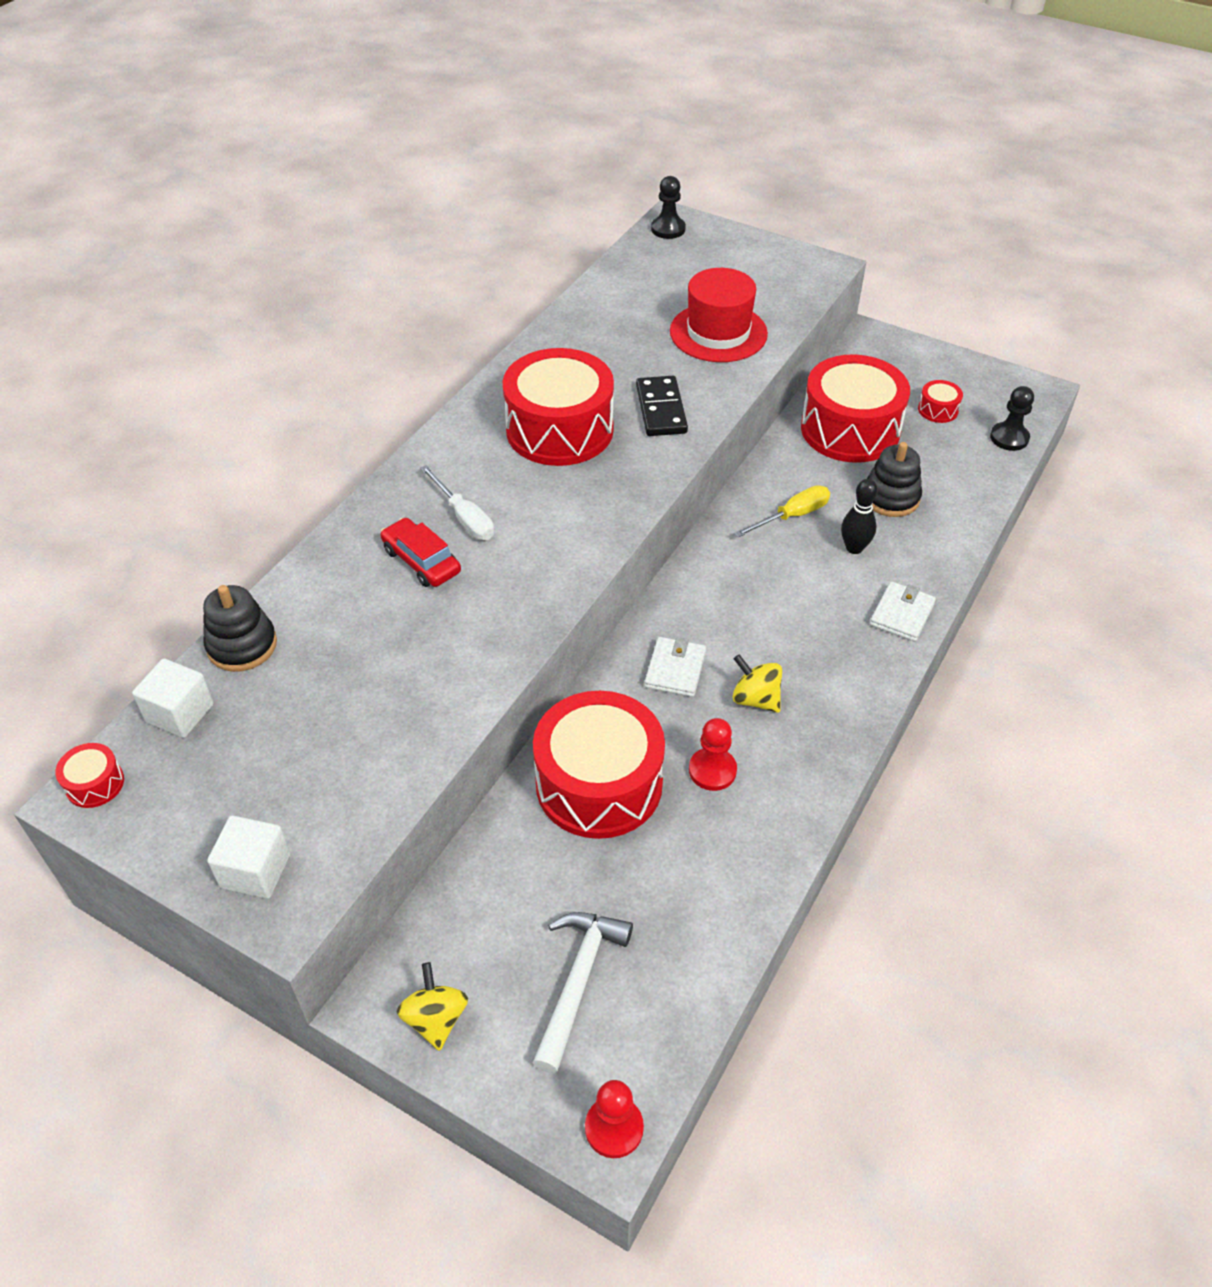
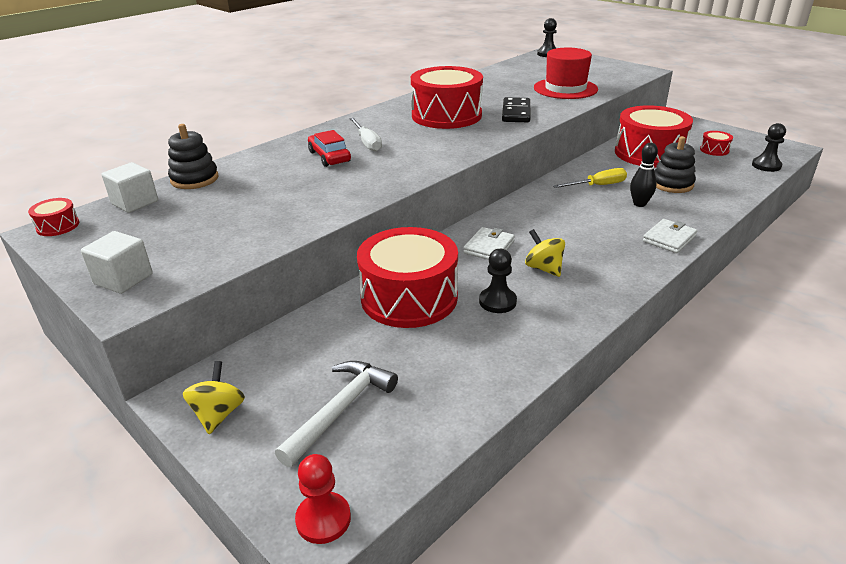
camera: 15 degrees right, 15 degrees down
(712, 770) = (497, 301): red pawn -> black pawn

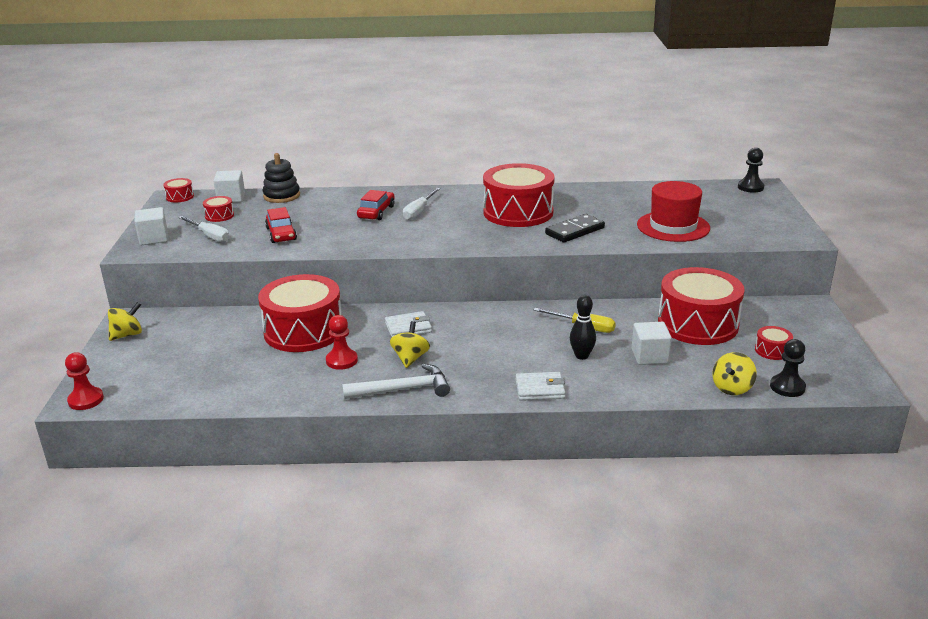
camera: 45 degrees right, 5 degrees down
(161, 223) = (219, 216): none -> red drum
(196, 245) = (209, 236): none -> white screwdriver
(278, 209) = (281, 234): none -> red car
(340, 410) = (169, 364): white hammer -> white hammer (402, 390)
(497, 301) = (342, 360): black pawn -> red pawn
(672, 184) = (649, 356): black stacking toy -> white cube
(748, 180) = (732, 388): none -> yellow spinning top

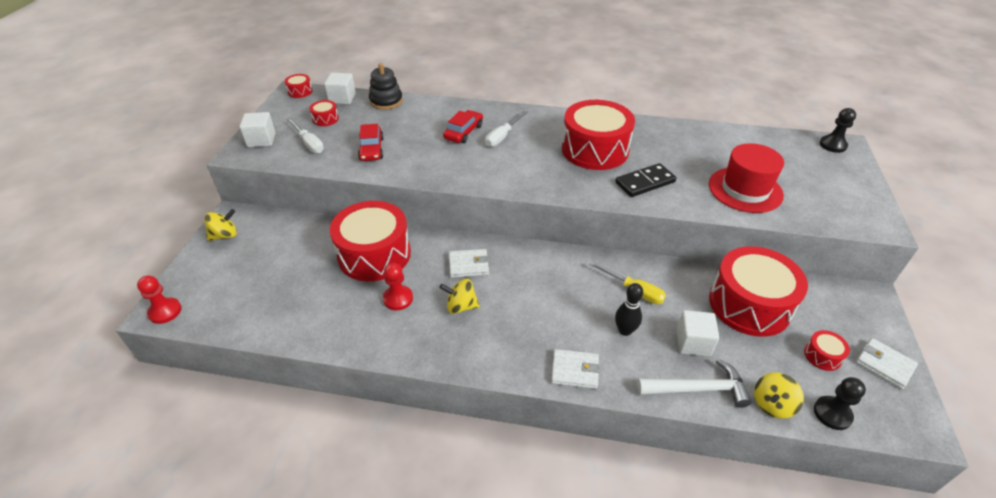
camera: 10 degrees right, 15 degrees up
(402, 390) = (443, 348): white hammer -> white hammer (697, 389)
(410, 358) = (461, 306): yellow spinning top -> yellow spinning top turned 105 degrees counterclockwise
(828, 350) = (884, 365): none -> white wallet

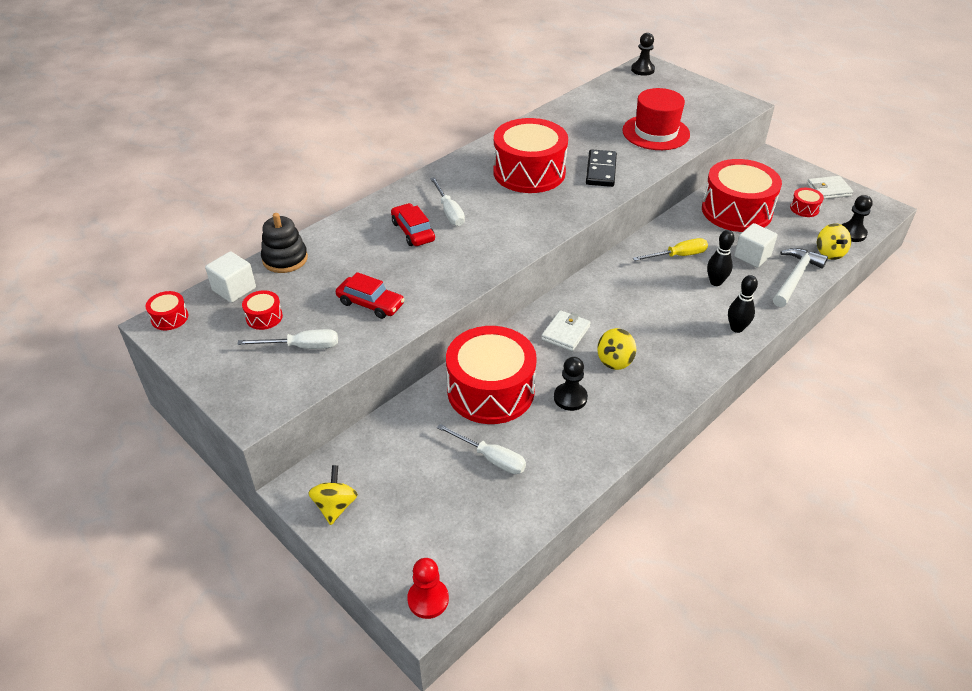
camera: 55 degrees left, 0 degrees up
(261, 140) = (245, 384): white cube -> none
(307, 284) = (491, 458): none -> white screwdriver
(398, 299) = (570, 398): red pawn -> black pawn
(575, 371) = (736, 328): white wallet -> black bowling pin

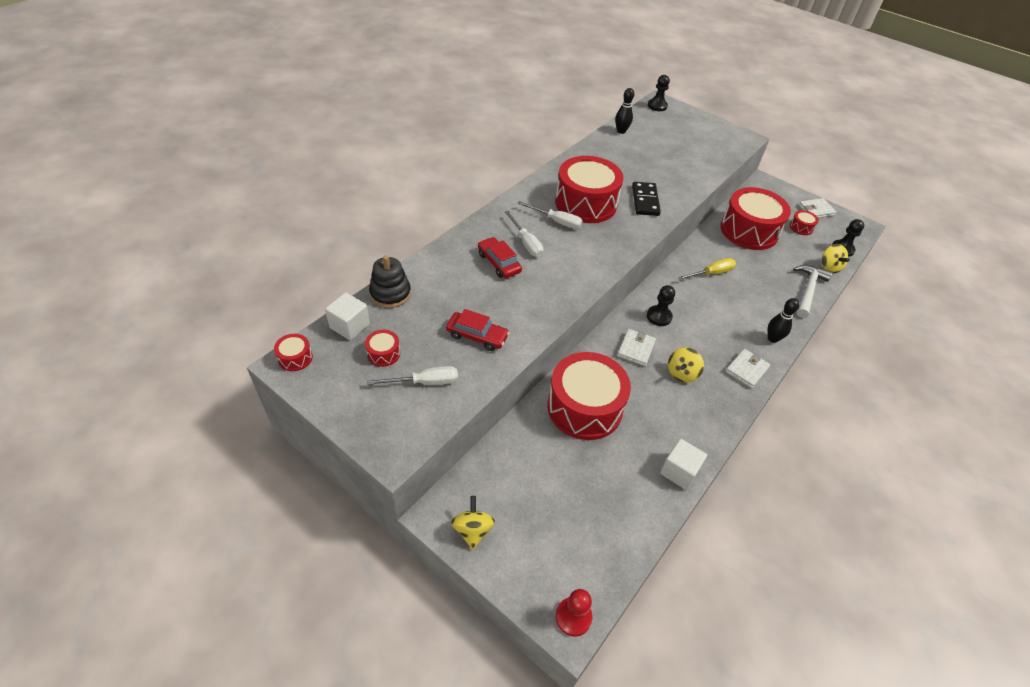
camera: 10 degrees left, 5 degrees up
(491, 458) = (598, 473): white screwdriver -> white screwdriver (556, 221)
(570, 398) = (652, 410): black pawn -> black pawn (659, 316)
(655, 132) = (681, 164): red hat -> none
(695, 360) = (746, 370): none -> white wallet
(715, 282) = (747, 297): black bowling pin -> black bowling pin (621, 131)
(752, 256) = (770, 272): white cube -> white cube (679, 471)

